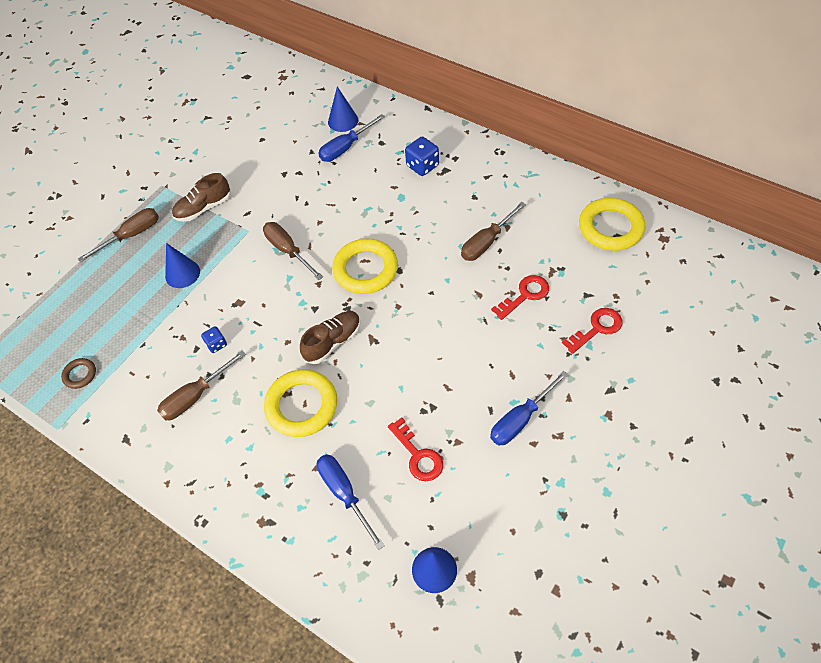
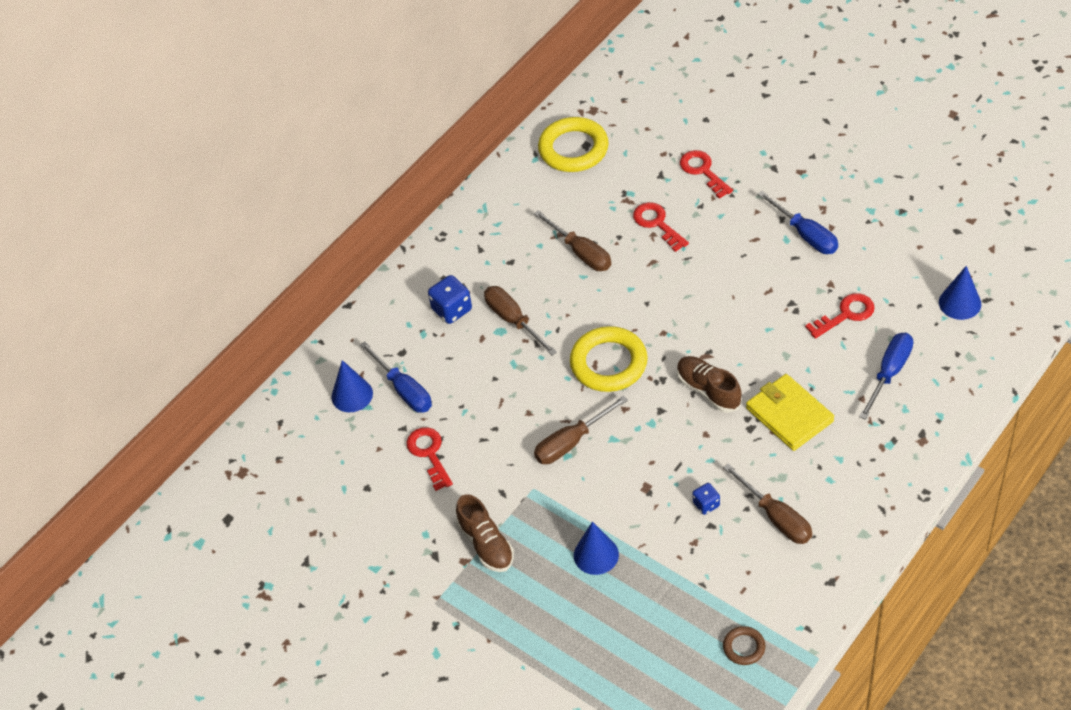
camera: 85 degrees left, 5 degrees down
(131, 235) = (523, 626): brown screwdriver -> brown screwdriver (513, 320)
(286, 168) = (429, 454): none -> red key
(302, 405) = (789, 415): yellow ring -> yellow wallet
(344, 494) = (889, 373): blue screwdriver -> blue screwdriver turned 150 degrees clockwise

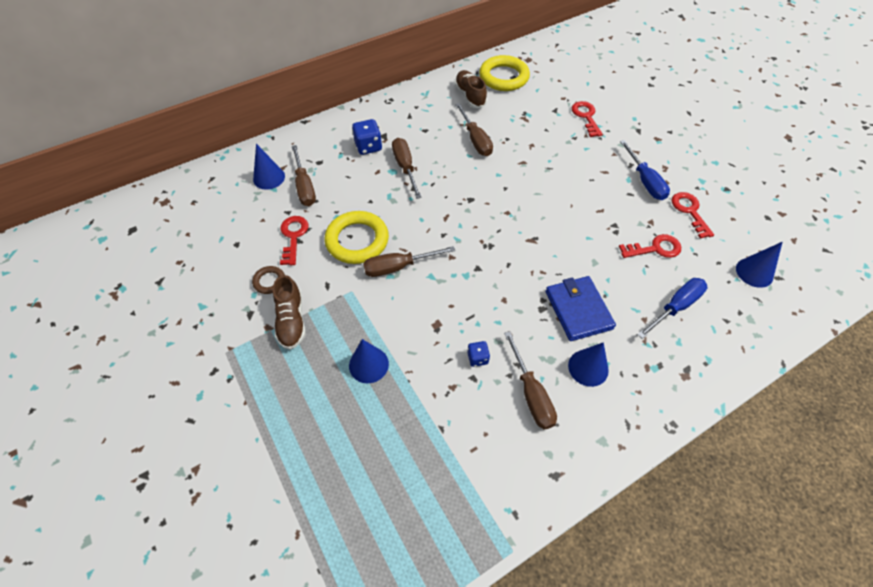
camera: 15 degrees right, 5 degrees up
(404, 390) = (305, 187): blue screwdriver -> brown screwdriver
(608, 363) = (456, 220): yellow ring -> yellow ring (357, 240)
(657, 224) = (538, 139): red key -> red key (689, 211)
(708, 390) = (521, 267): brown shoe -> brown shoe (470, 96)
(744, 647) = (449, 507): brown ring -> brown ring (269, 281)
(789, 415) = (578, 310): yellow wallet -> blue wallet
(823, 470) = (588, 367): none -> blue cone

